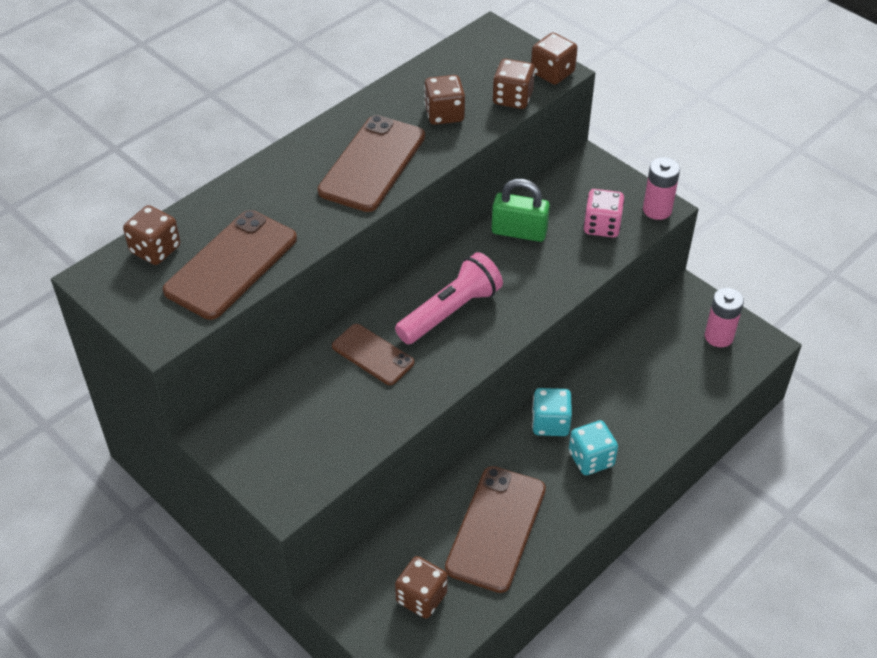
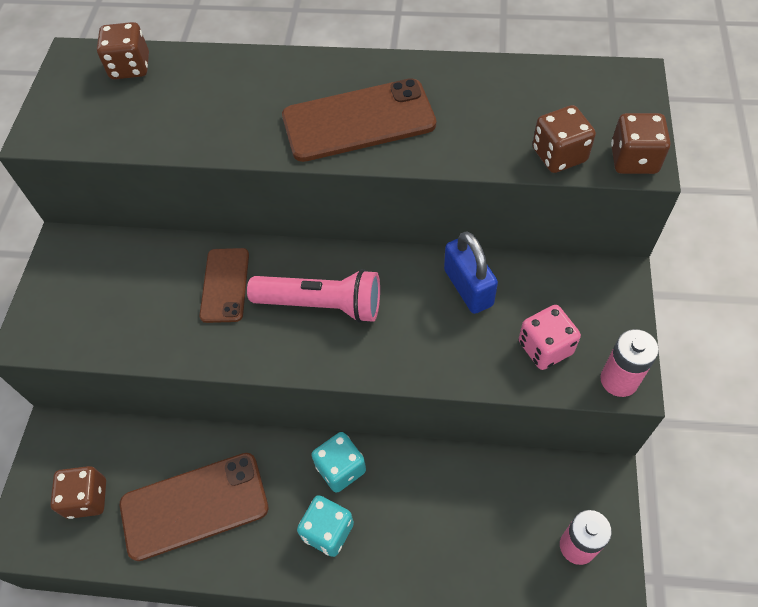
camera: 55 degrees right, 10 degrees up
(231, 265) = (151, 119): brown phone -> none
(444, 114) = (478, 123): brown dice -> none
(519, 232) = (468, 287): green padlock -> blue padlock

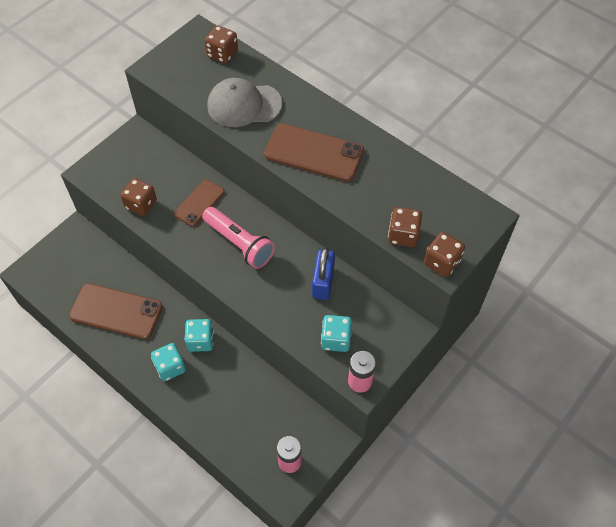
camera: 30 degrees right, 0 degrees up
(87, 498) = (69, 274): brown dice -> brown dice (141, 205)
(213, 112) = (244, 105): none -> grey cap
(545, 347) = (336, 339): pink dice -> turquoise dice

